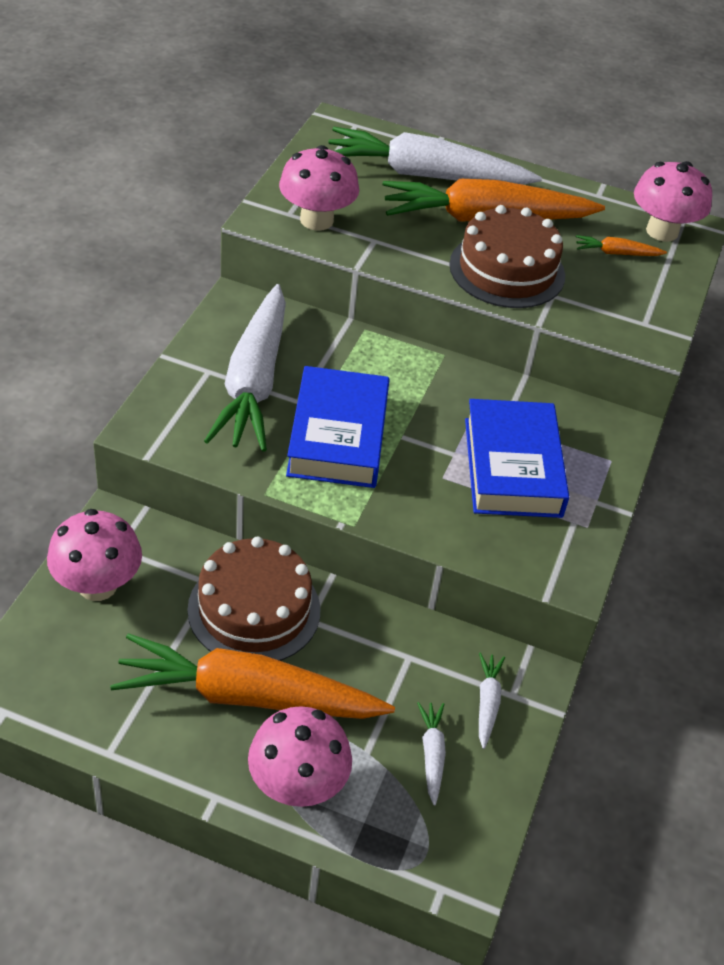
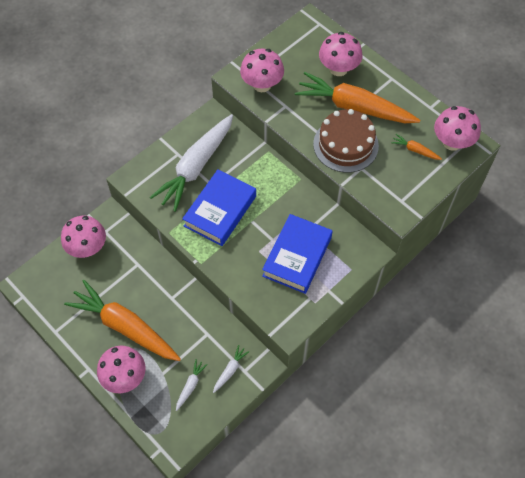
camera: 30 degrees right, 15 degrees up
(254, 609) = (149, 284): brown cake -> none
(426, 175) = (338, 69): white carrot -> pink mushroom

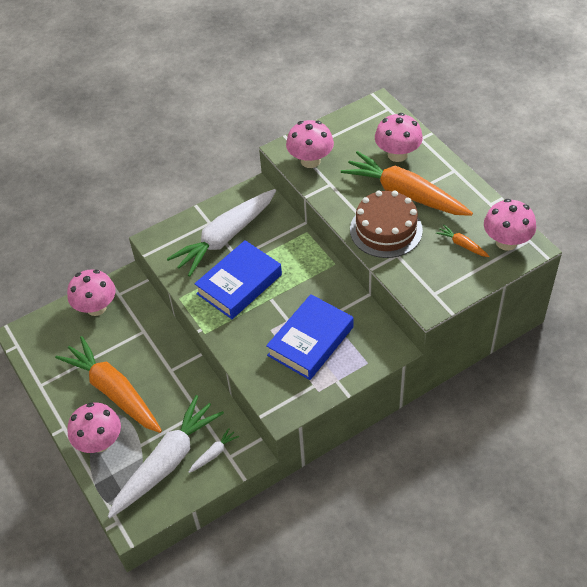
camera: 15 degrees right, 10 degrees down
(190, 386) = (167, 462): white carrot -> white carrot, size x2.46

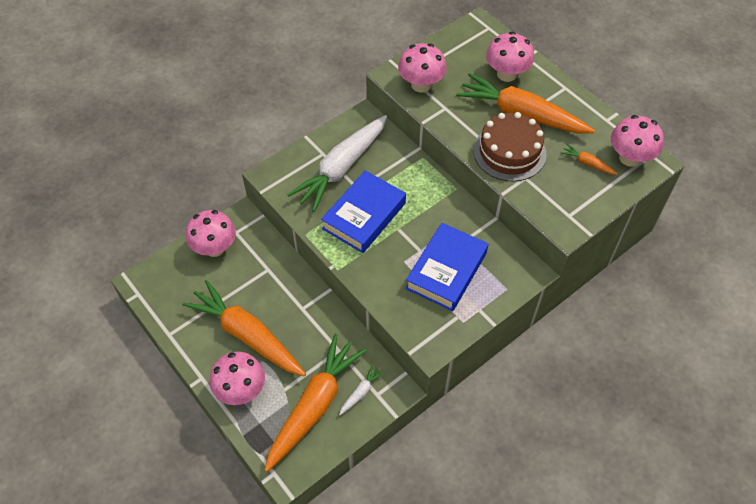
camera: 10 degrees left, 5 degrees up
(167, 462) = (314, 406): white carrot -> orange carrot

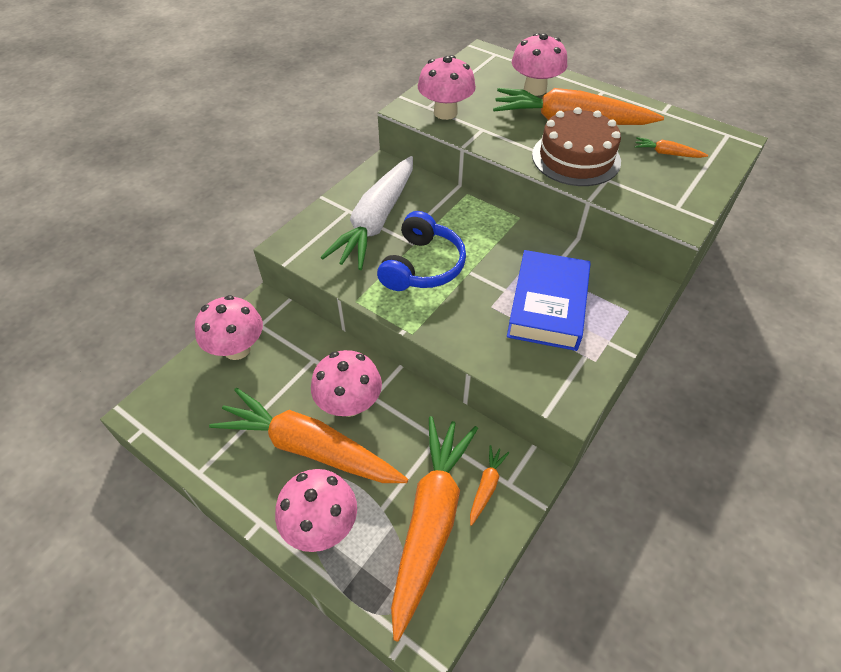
camera: 15 degrees left, 5 degrees down
(360, 392) = (486, 487): white carrot -> orange carrot
(364, 216) = (422, 266): blue book -> blue headphones
(630, 158) = (708, 141): pink mushroom -> pink mushroom (349, 404)

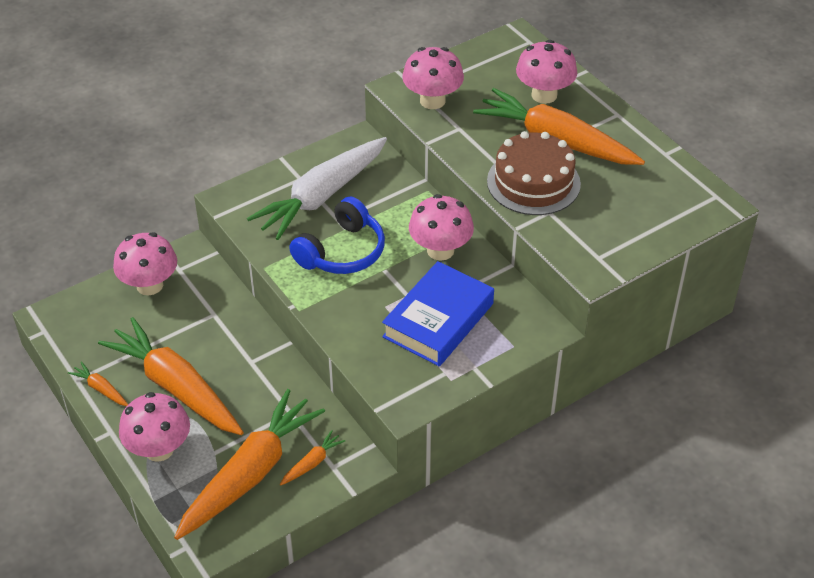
camera: 20 degrees right, 5 degrees down
(349, 404) = (227, 361): pink mushroom -> pink mushroom (440, 250)
(667, 153) = (632, 201): orange carrot -> orange carrot (101, 389)

